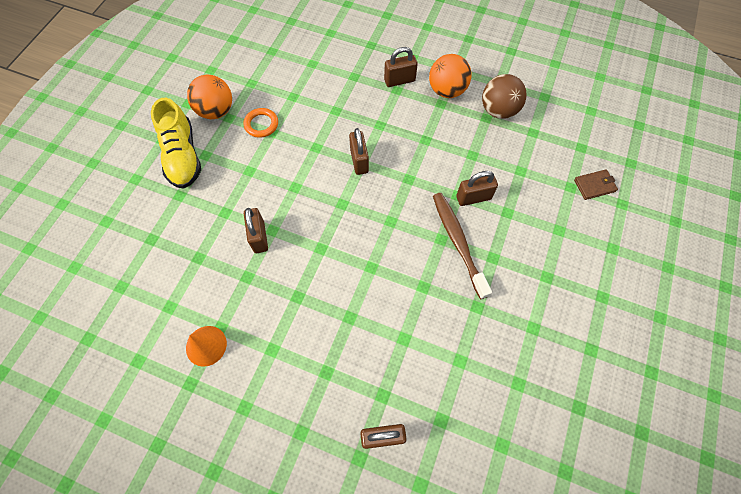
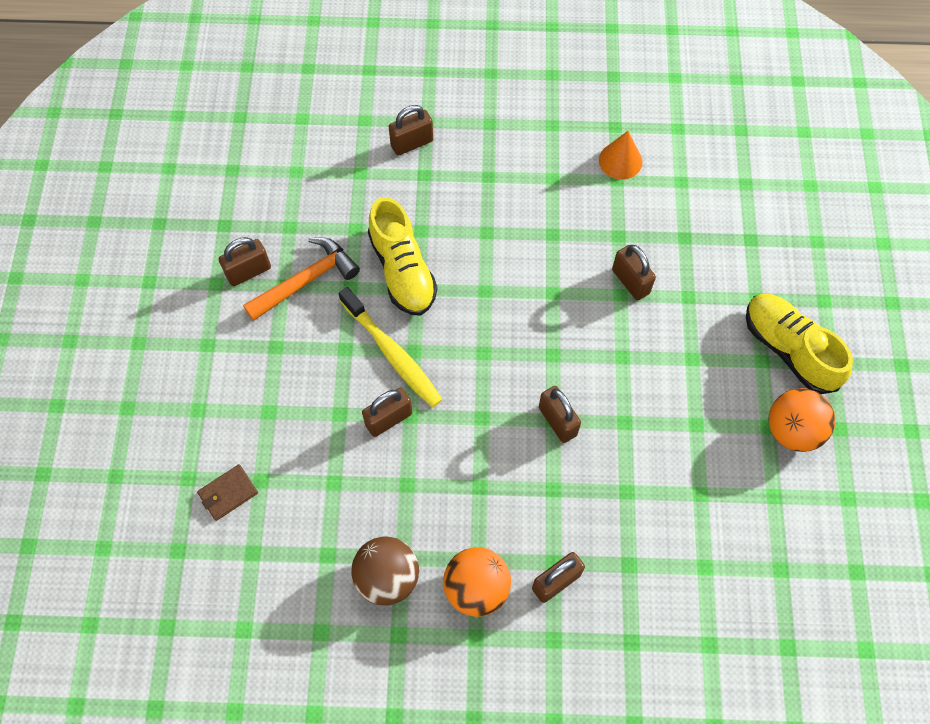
camera: 160 degrees right, 0 degrees up
(261, 124) = (717, 431): orange ring -> none
(430, 307) = (402, 270): none -> yellow shoe
(458, 243) = (392, 353): brown toothbrush -> yellow toothbrush
(512, 325) = (306, 280): none -> orange hammer
(561, 351) = (248, 272): none -> brown padlock

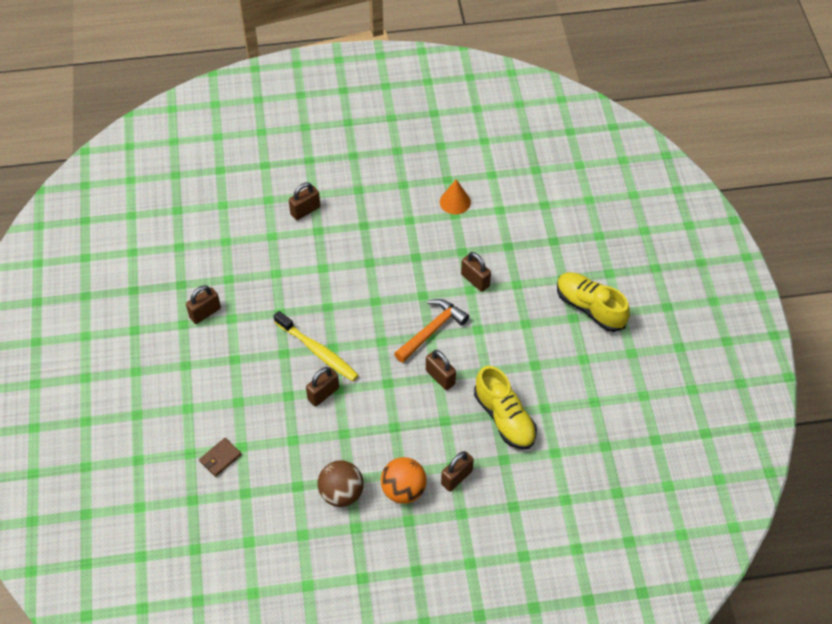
camera: 10 degrees left, 10 degrees down
(306, 280) = (247, 312): orange hammer -> orange hammer (432, 330)
(402, 270) = (315, 296): yellow shoe -> yellow shoe (504, 418)
(792, 430) = (599, 359): orange ball -> none

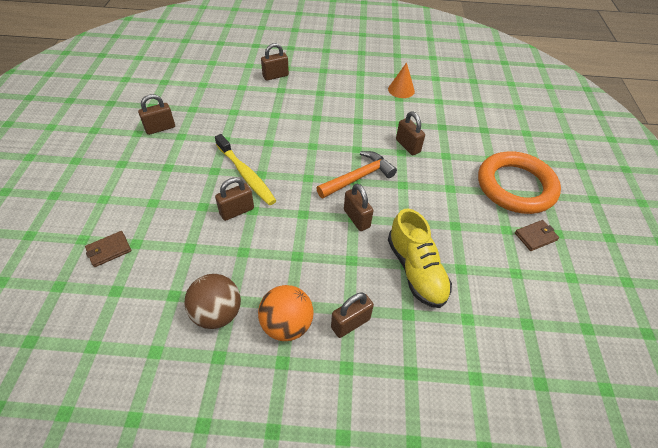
camera: 10 degrees right, 5 degrees down
(590, 308) = (515, 186): yellow shoe -> orange ring
(610, 361) = (535, 236): none -> brown wallet

